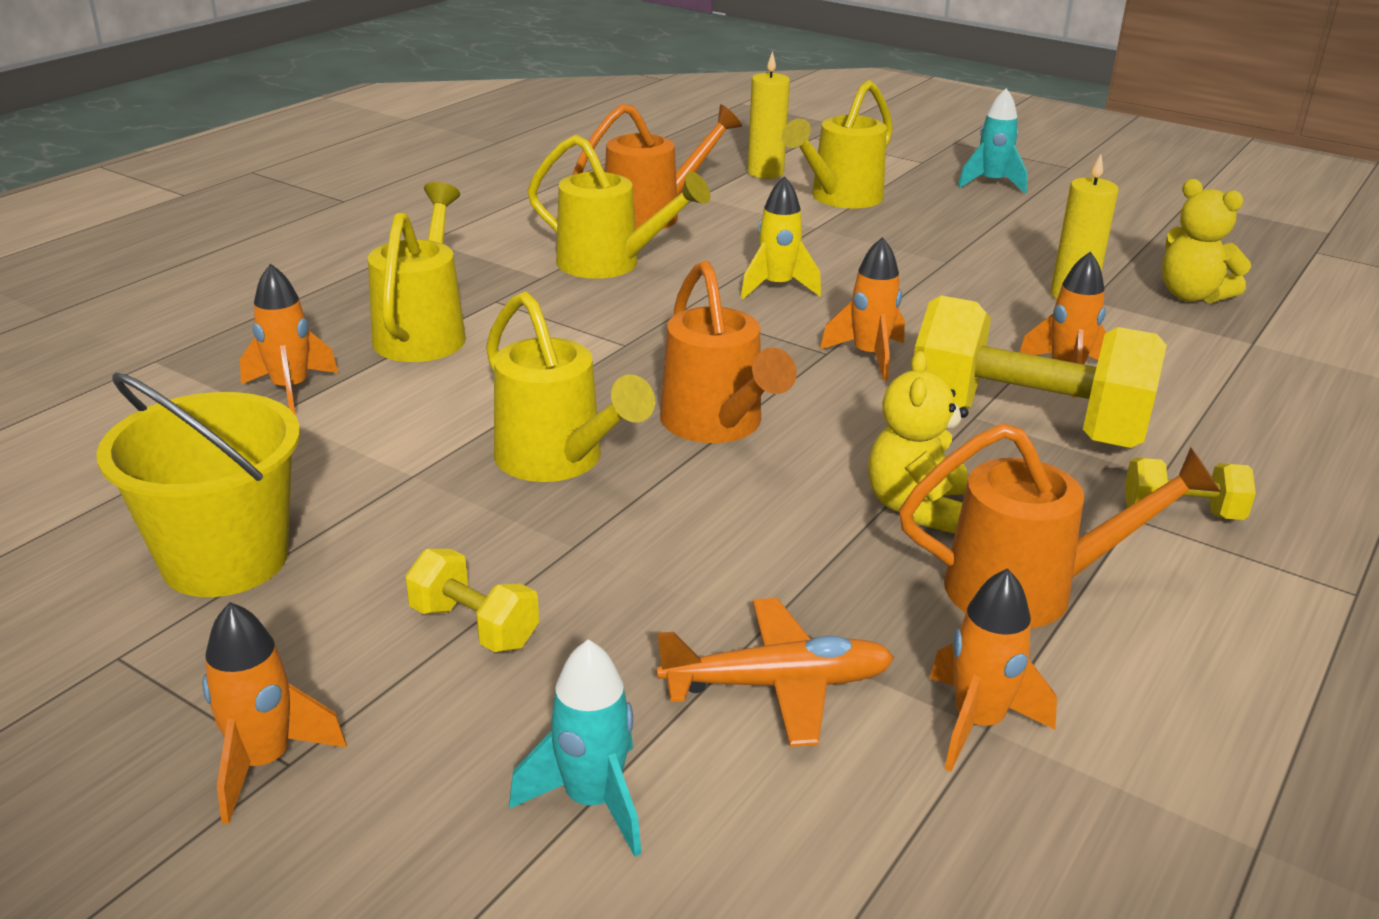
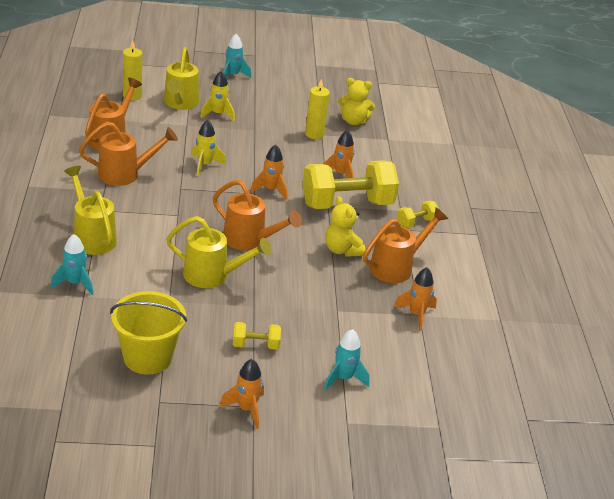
camera: 40 degrees left, 5 degrees up
(291, 390) = (75, 283): orange rocket -> turquoise rocket
(609, 264) = (125, 174): yellow watering can -> orange watering can
(776, 685) = (357, 326): orange plane -> none
(896, 226) = (218, 114): none -> yellow rocket

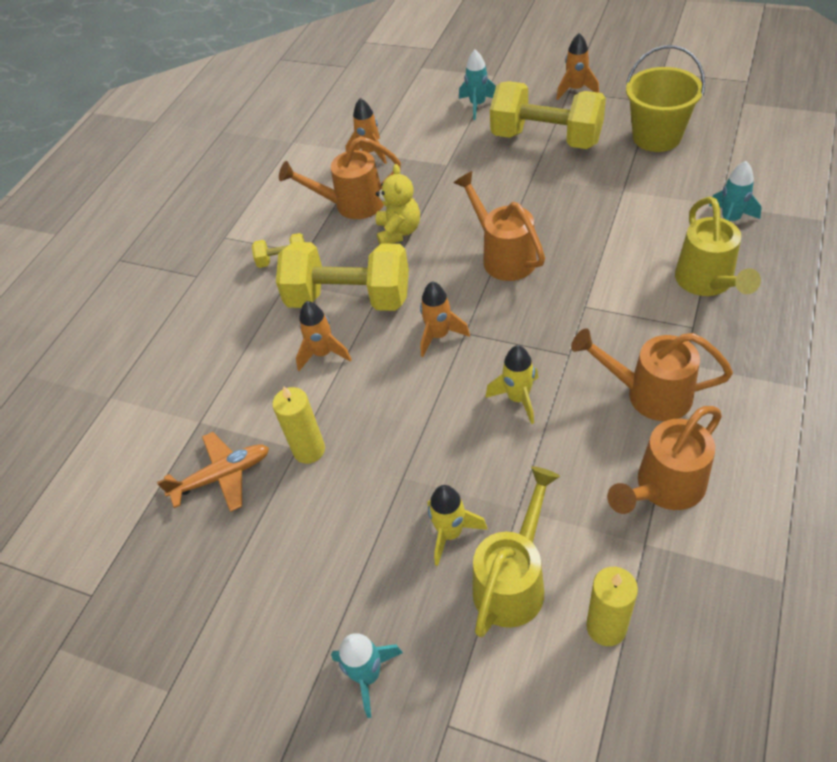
camera: 145 degrees left, 15 degrees up
(212, 276) = (566, 214): yellow watering can -> none
(255, 345) = (546, 139): yellow dumbbell -> yellow dumbbell, size x2.24
(353, 121) = (222, 476): yellow teddy bear -> orange plane

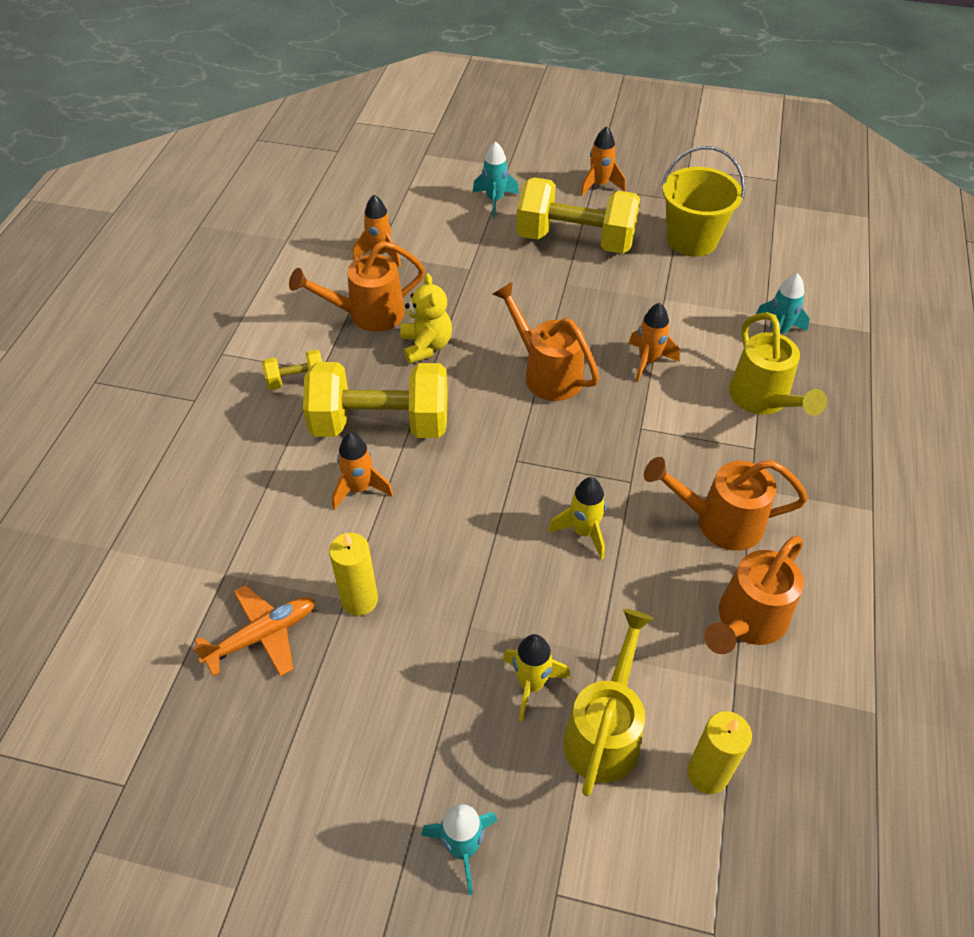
camera: 15 degrees left, 0 degrees up
(439, 336) = (488, 464): orange rocket -> orange rocket (648, 361)

